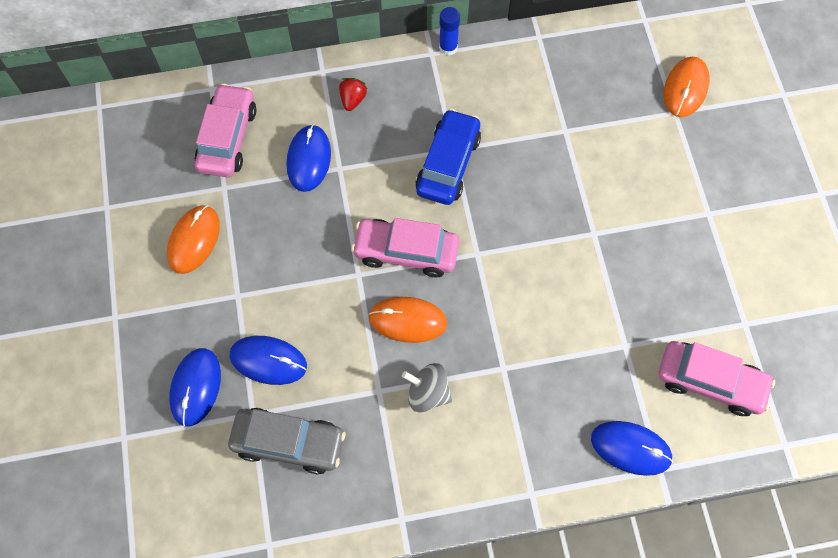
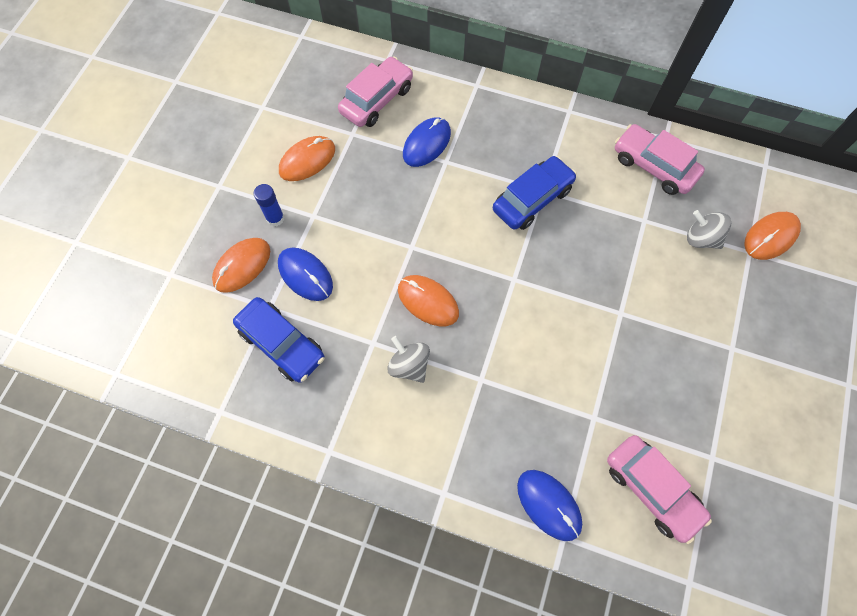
camera: 30 degrees right, 0 degrees up
(196, 387) = (242, 266): blue mouse -> orange mouse
(289, 442) = (282, 344): grey car -> blue car
(353, 99) = (487, 116): red strawberry -> none
(406, 252) = (458, 249): pink car -> pink car (653, 166)
(448, 47) = (585, 112): blue glue stick -> blue glue stick (275, 218)
(626, 122) = (701, 238): none -> grey spinning top

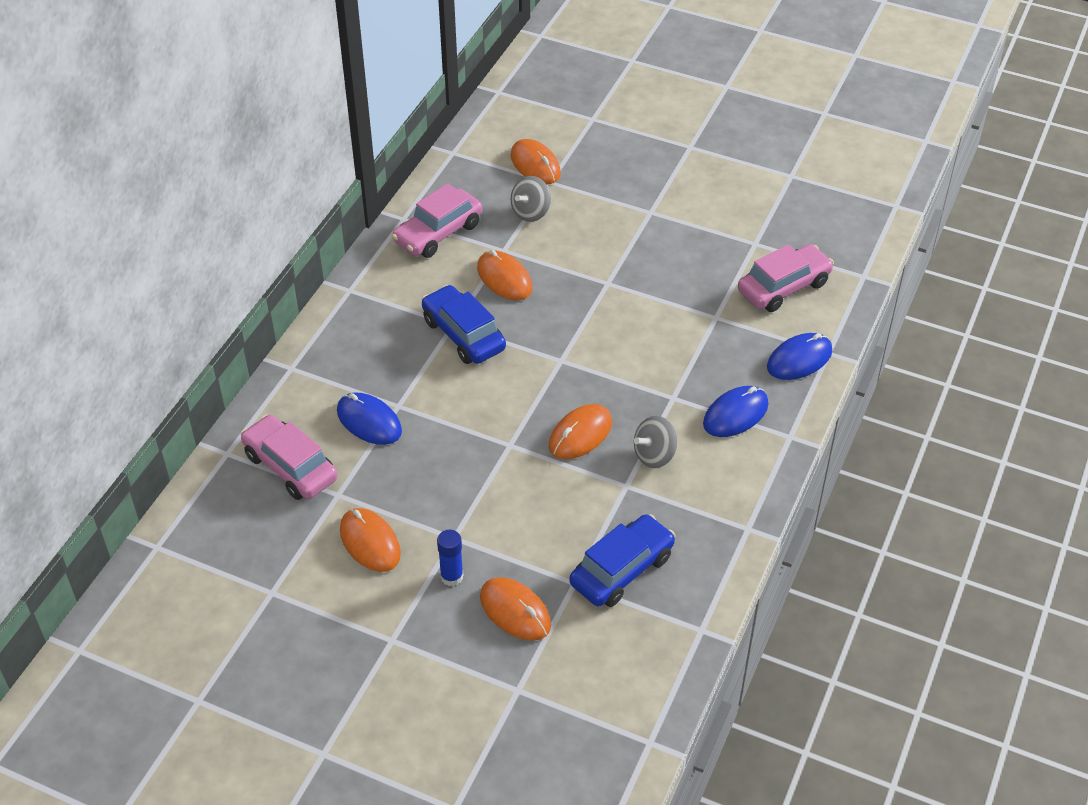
camera: 85 degrees left, 20 degrees down
(305, 275) = (535, 546): blue mouse -> blue mouse (735, 414)
(608, 224) = (504, 278): none -> orange mouse

